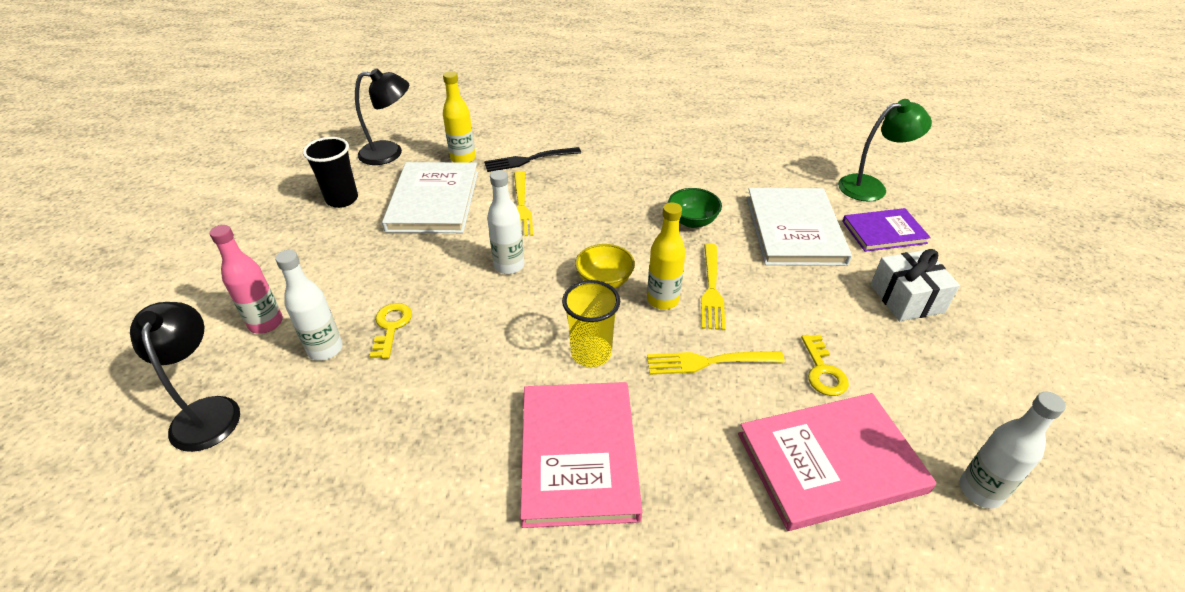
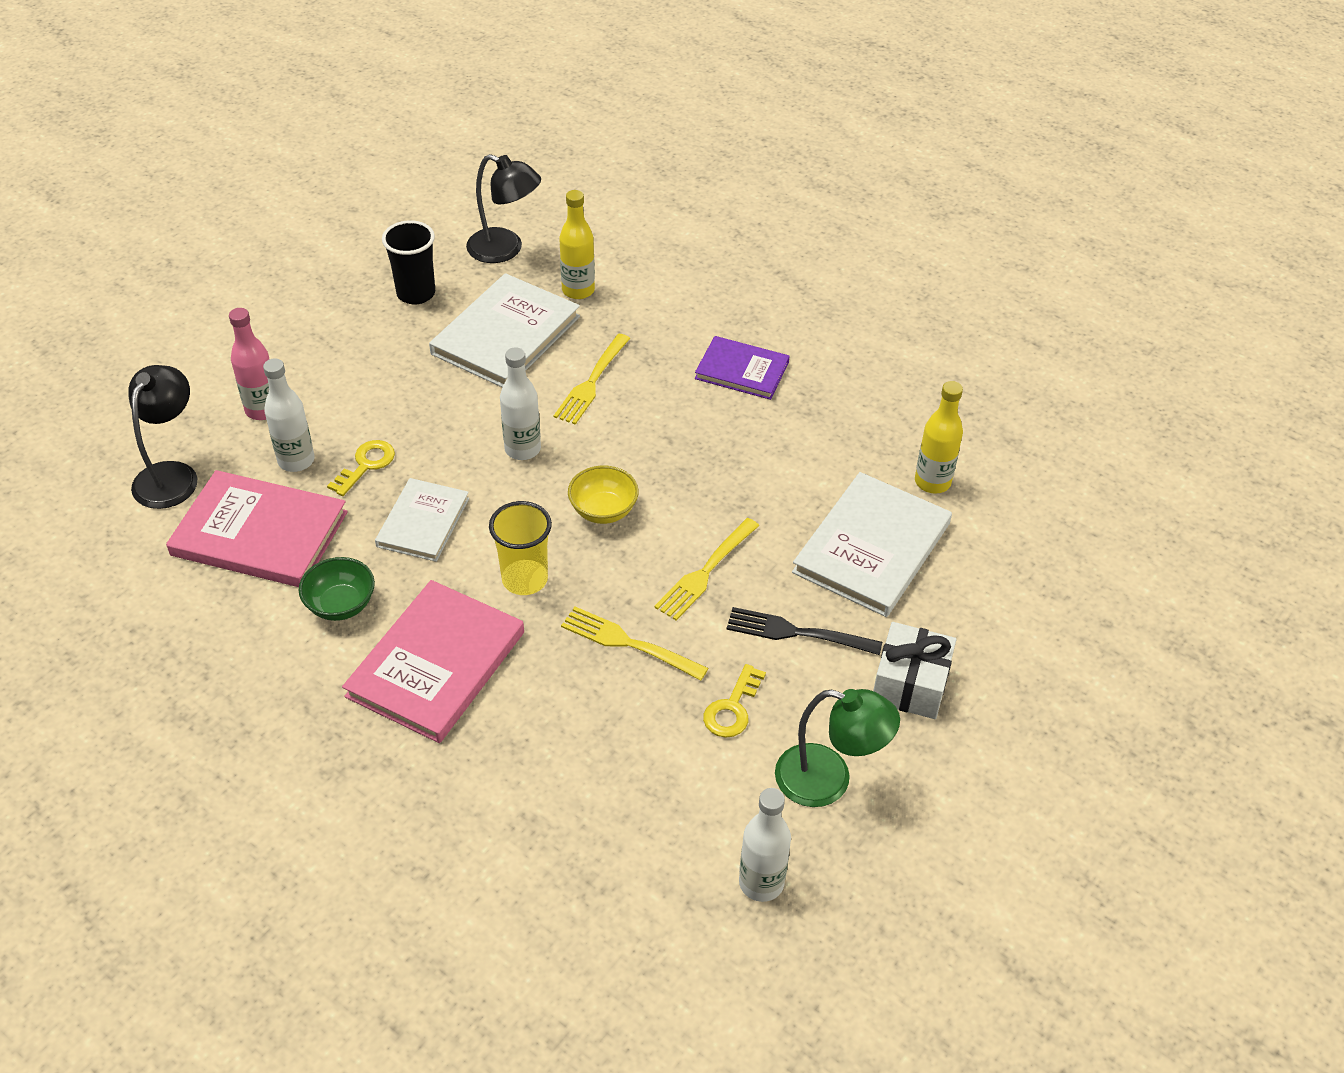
camera: 30 degrees right, 5 degrees up
(474, 348) = (423, 522): none -> white book
(529, 160) = (651, 323): black fork -> black fork (798, 633)
(662, 300) = (643, 559): yellow bottle -> yellow bottle (932, 482)
(692, 221) = (763, 484): green bowl -> green bowl (341, 605)
(830, 462) = (649, 787): pink book -> pink book (260, 533)
(871, 187) = (1033, 537): green lamp -> green lamp (828, 780)
(884, 232) = (978, 600): purple book -> purple book (742, 370)

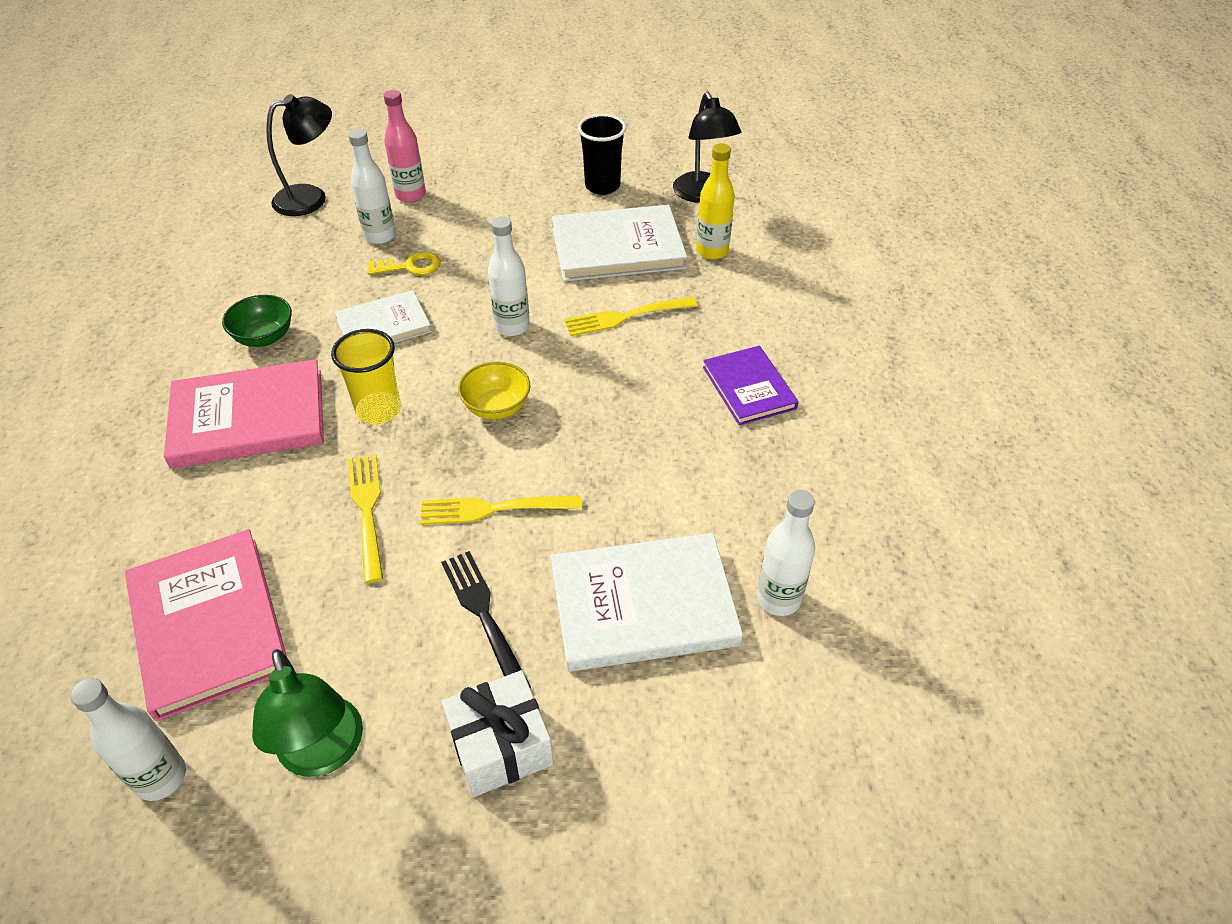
camera: 50 degrees right, 0 degrees up
(260, 533) = (296, 262): pink book -> pink book (208, 625)
(732, 708) = (353, 625): yellow key -> none
(932, 482) = (778, 599): yellow bottle -> white bottle

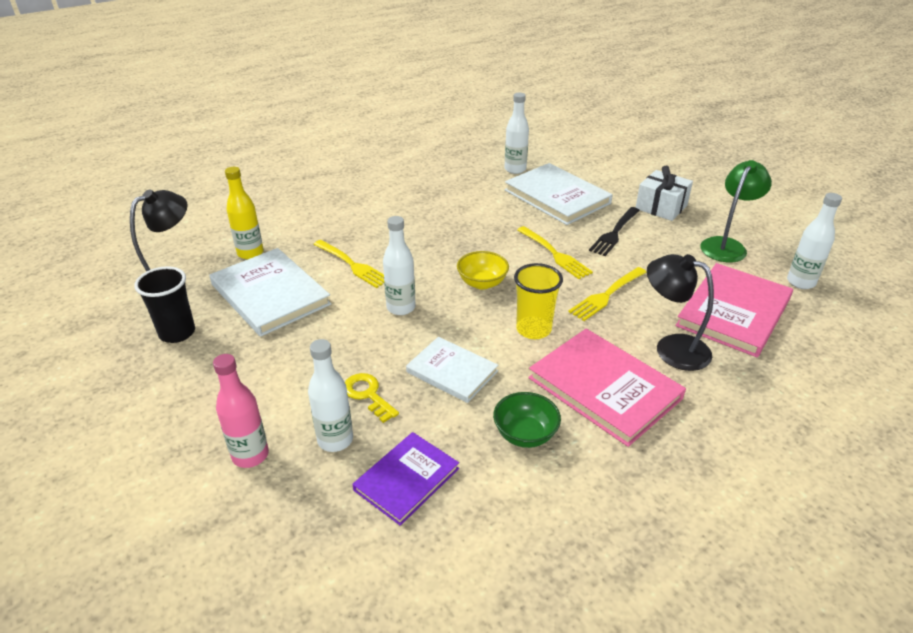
camera: 120 degrees left, 10 degrees down
(311, 198) = (296, 543): black lamp -> black lamp (671, 348)
(749, 388) = (384, 207): purple book -> purple book (406, 479)

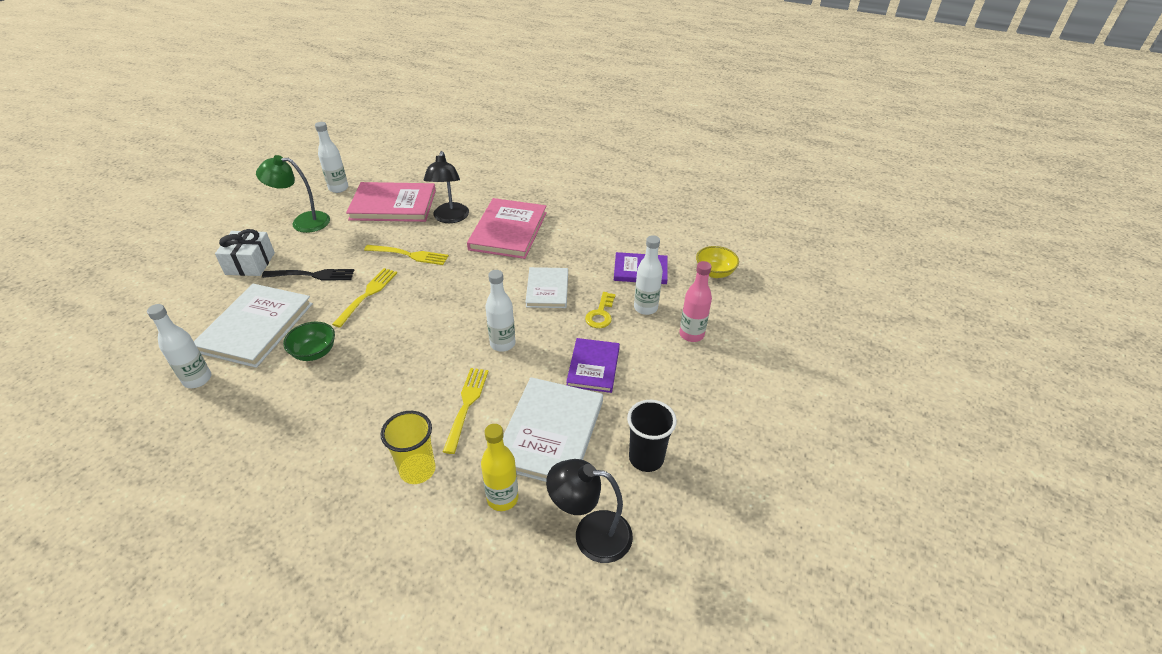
camera: 125 degrees left, 5 degrees up
(304, 351) = (593, 367): none -> purple book
(482, 283) = (437, 316): yellow bowl -> yellow bowl (714, 272)
(525, 434) = (570, 245): green bowl -> green bowl (314, 352)
(533, 329) = (475, 272): yellow cup -> yellow cup (417, 470)

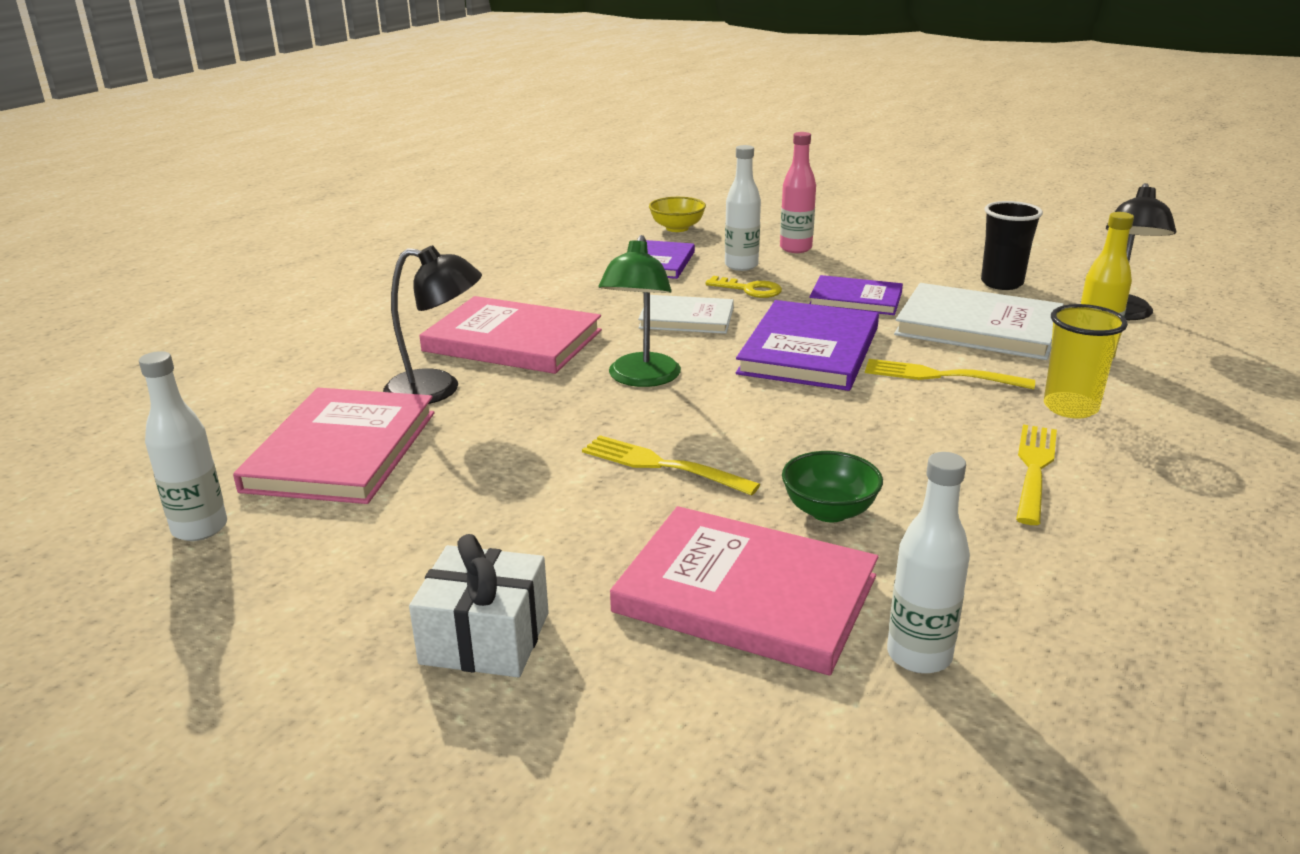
camera: 80 degrees left, 15 degrees down
(256, 327) = (746, 594): white book -> pink book
(303, 222) = (331, 570): green lamp -> green lamp (641, 378)
(312, 275) = (572, 536): black fork -> none
(409, 255) = (545, 428): yellow fork -> yellow fork (1034, 470)
(502, 344) = (809, 350): white bottle -> purple book

